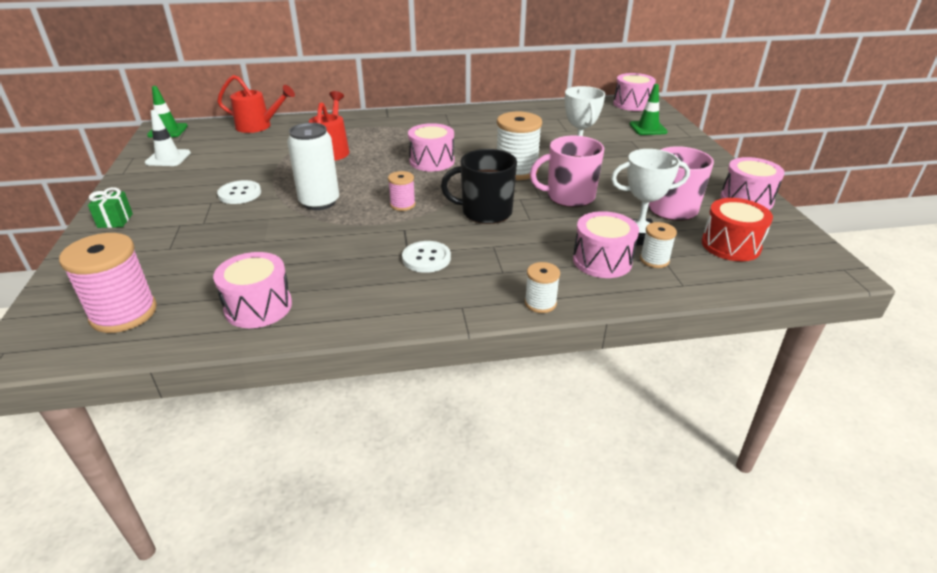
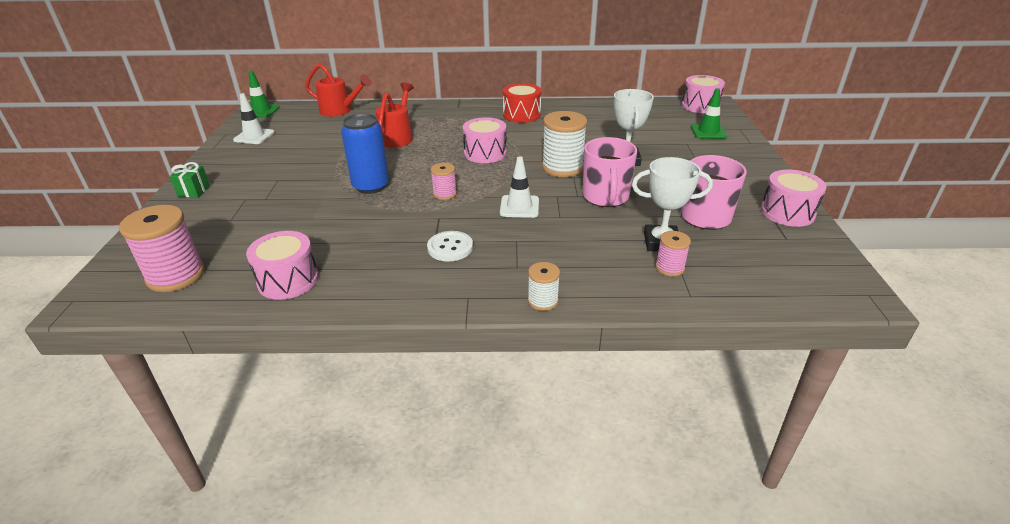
camera: 10 degrees right, 0 degrees up
(240, 194) = (304, 173): white button -> none
(319, 202) = (371, 186): white can -> blue can
(485, 212) = (519, 207): black mug -> white traffic cone
(569, 196) = (605, 197): pink mug -> pink mug turned 90 degrees counterclockwise
(602, 261) = (617, 264): pink drum -> none
(654, 260) = (669, 268): white spool -> pink spool
(730, 245) = (754, 259): red drum -> red drum (521, 115)

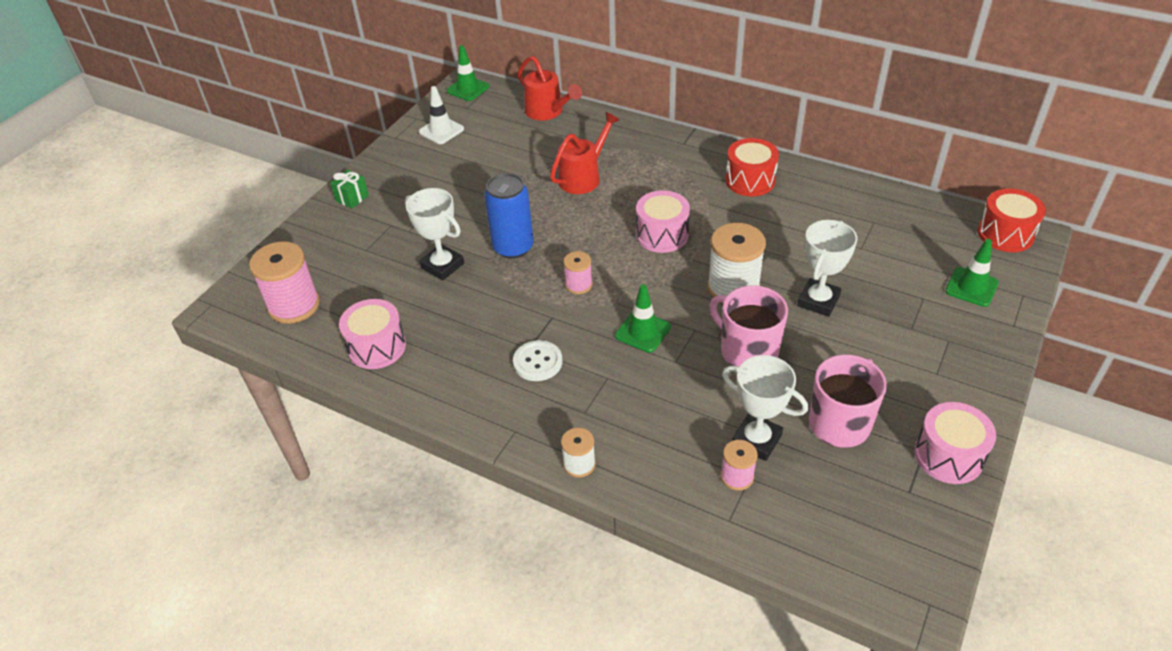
camera: 30 degrees right, 10 degrees up
(315, 212) = (442, 266): none -> white trophy
(519, 207) = (643, 331): white traffic cone -> green traffic cone
(605, 197) = (747, 351): pink mug -> pink mug turned 105 degrees clockwise
(700, 106) = (1005, 234): pink drum -> red drum

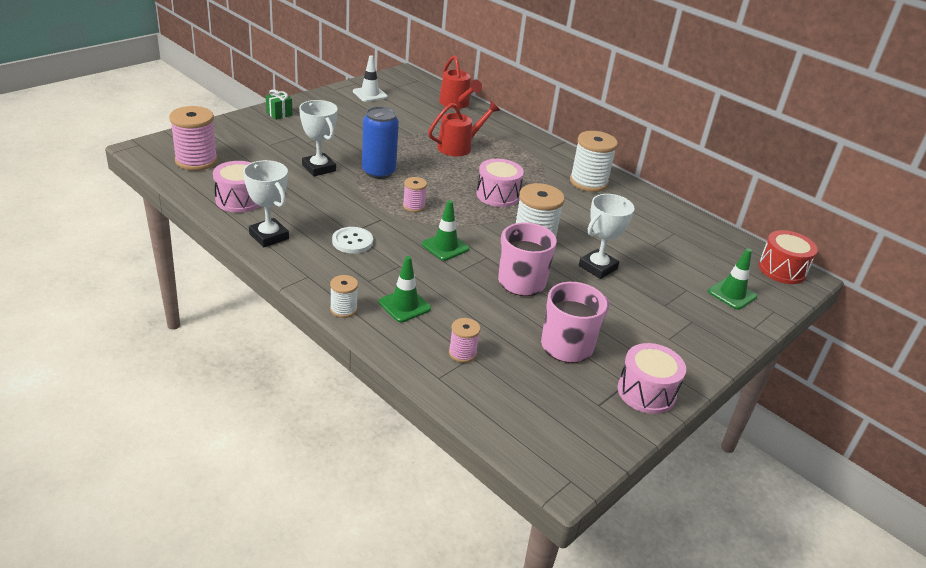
camera: 10 degrees right, 10 degrees down
(468, 89) = (405, 76): green traffic cone -> green traffic cone (404, 305)
(750, 180) = (588, 182): red drum -> white spool
(756, 440) = (493, 336): white trophy -> white trophy (269, 236)

